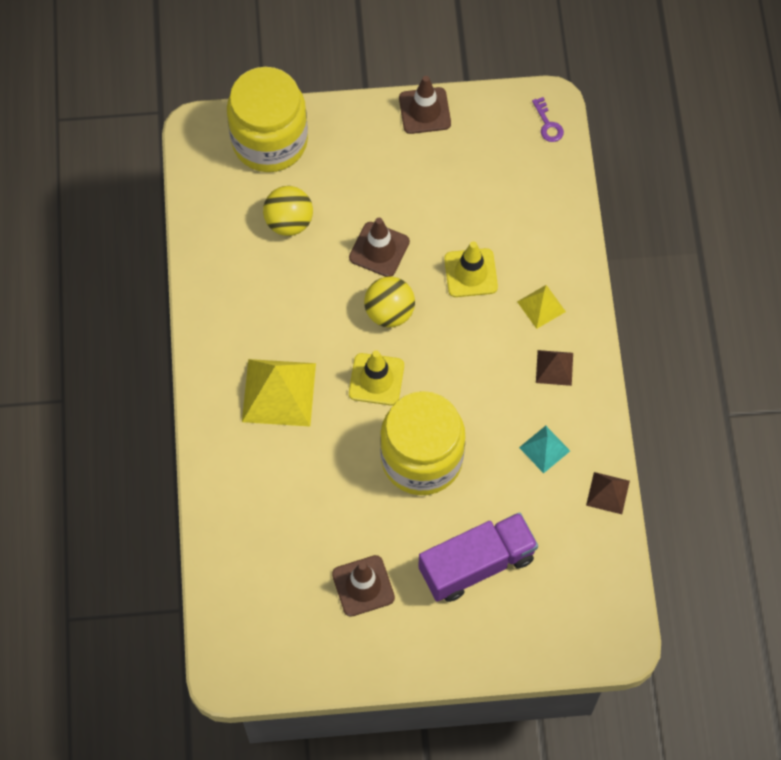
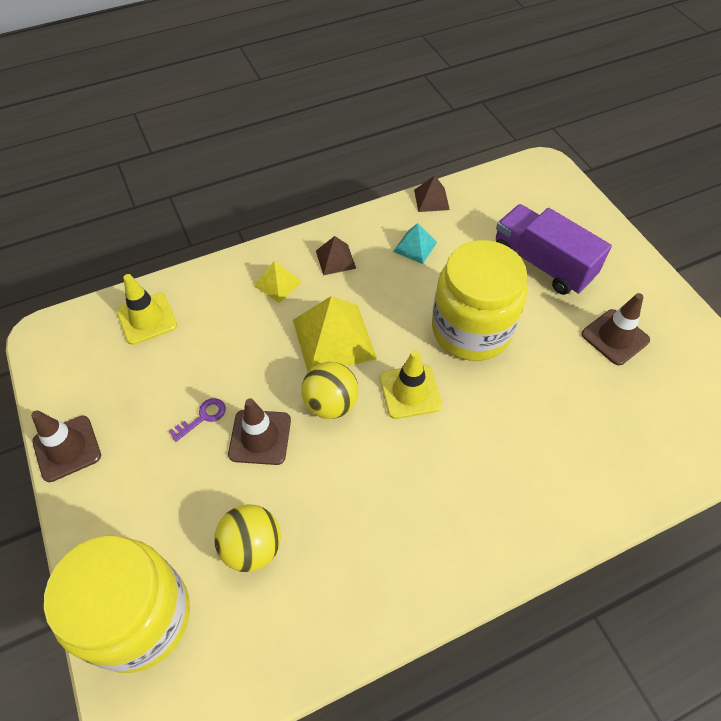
camera: 110 degrees left, 10 degrees down
(279, 392) = (467, 478): yellow pyramid -> yellow pyramid (334, 338)
(470, 273) = (261, 347): yellow traffic cone -> yellow traffic cone (147, 318)
(548, 124) = (69, 330): purple key -> purple key (203, 417)

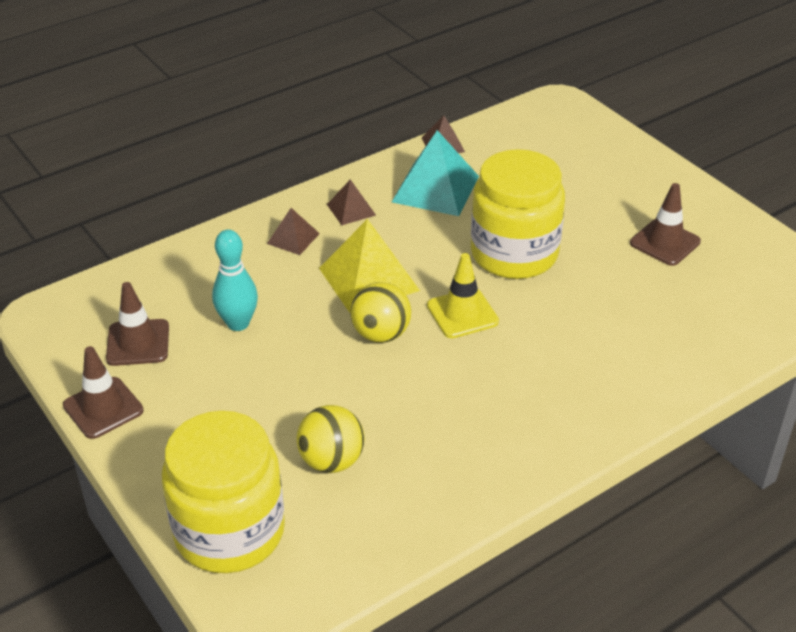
camera: 10 degrees left, 15 degrees down
(147, 318) = (155, 286): yellow traffic cone -> none
(203, 417) = (245, 363): purple key -> none
(207, 371) = (238, 323): none -> turquoise bowling pin
(260, 437) = (313, 371): brown traffic cone -> brown traffic cone (138, 343)
(278, 283) = (293, 238): yellow pyramid -> brown pyramid
(415, 247) = (435, 189): turquoise pyramid -> turquoise pyramid, size x1.90
(542, 263) = (576, 188): purple truck -> none

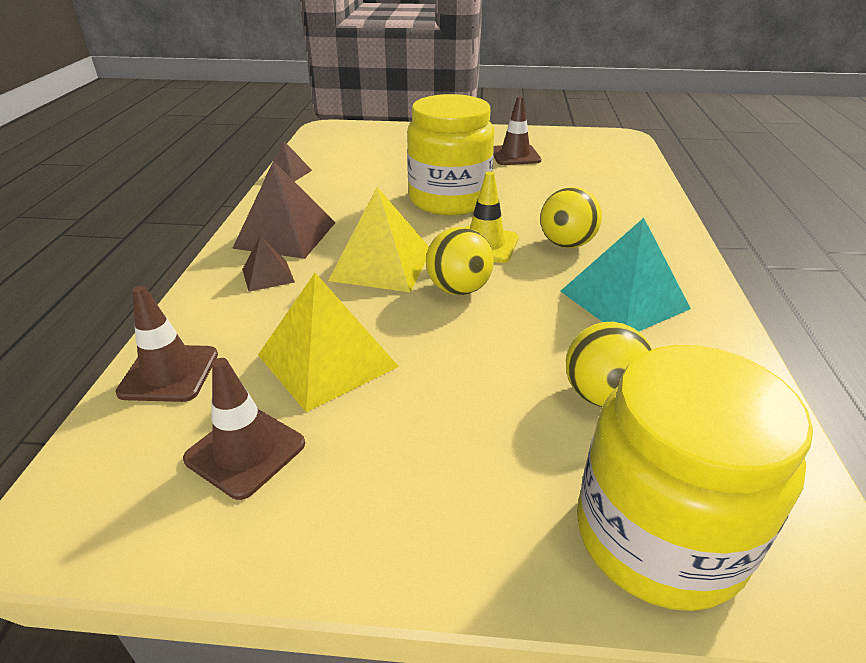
camera: 50 degrees left, 5 degrees down
(103, 408) = (312, 550): brown traffic cone -> brown traffic cone (169, 373)
(238, 323) = (327, 360): turquoise bowling pin -> yellow pyramid
(351, 209) = (285, 235): brown pyramid -> brown pyramid, size x1.90
(435, 189) = (329, 195): turquoise pyramid -> turquoise pyramid (624, 299)
(520, 357) = (566, 244): none -> yellow ball

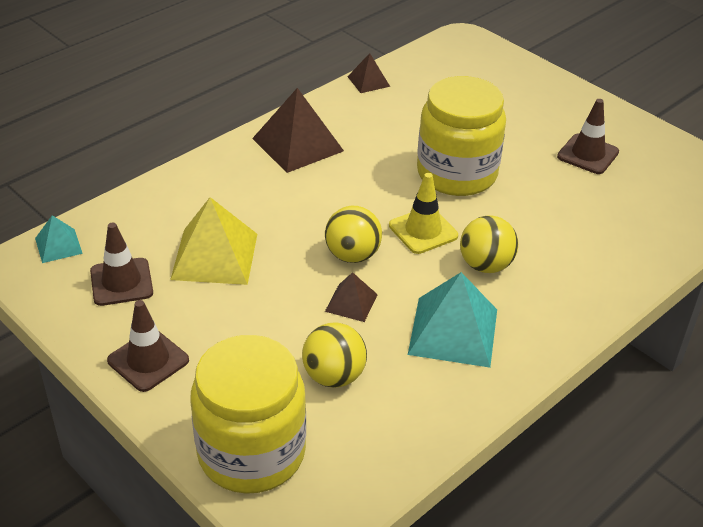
camera: 40 degrees right, 5 degrees up
(98, 462) = (58, 245): none -> turquoise pyramid
(169, 373) = (131, 214): brown traffic cone -> brown traffic cone (148, 360)
(268, 275) = (249, 174): brown pyramid -> brown pyramid (351, 303)
(381, 264) = (329, 206): yellow pyramid -> none

